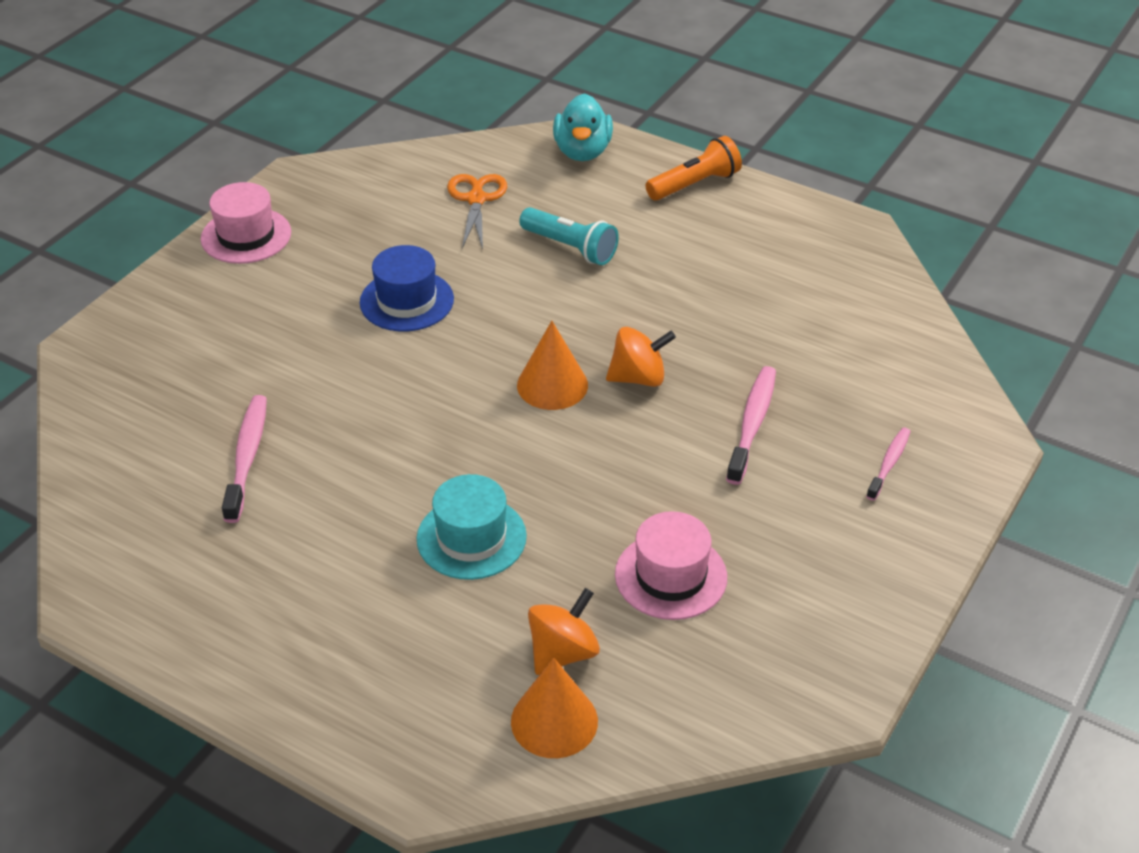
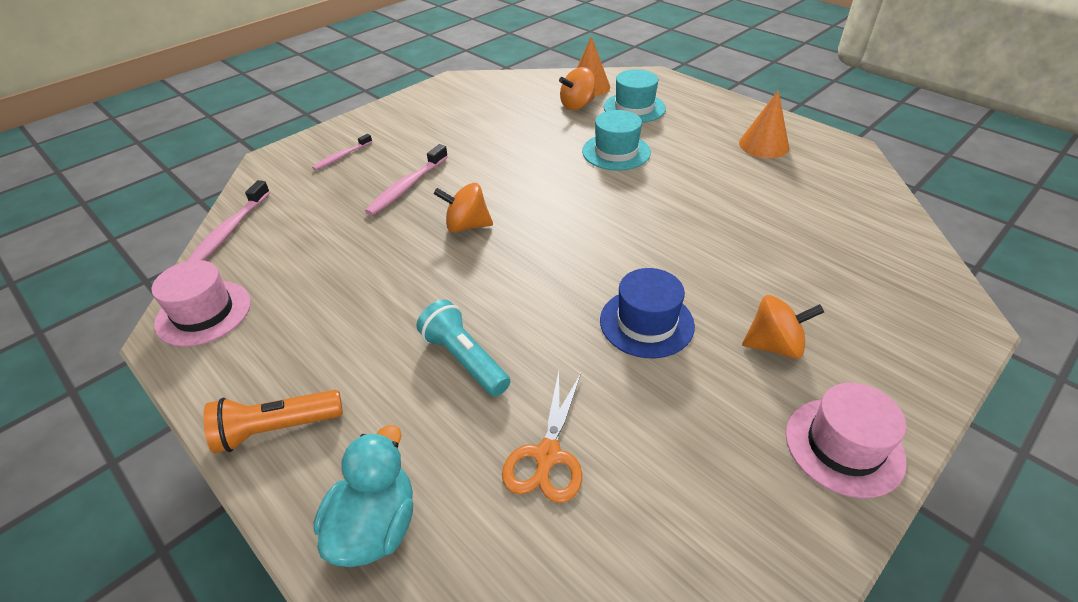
camera: 165 degrees left, 0 degrees up
(247, 457) = (773, 211): pink toothbrush -> pink toothbrush (229, 231)
(284, 298) = (774, 345): none -> orange spinning top
(454, 661) = (634, 108): none -> turquoise hat
(552, 385) = (535, 229): orange cone -> orange cone (763, 145)
(671, 576) = (507, 125): pink hat -> pink hat (203, 313)

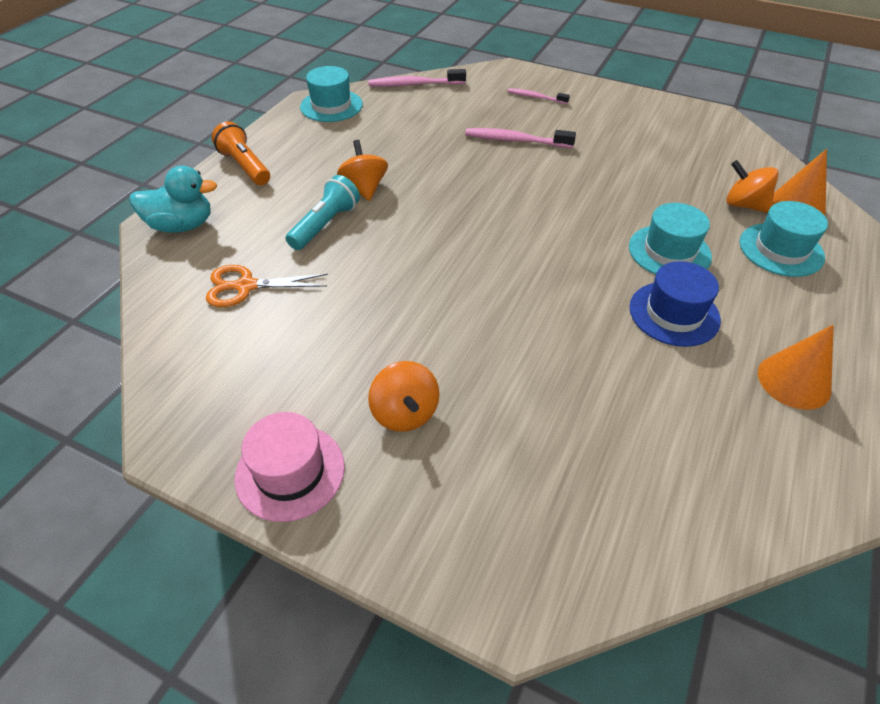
camera: 70 degrees right, 5 degrees up
(203, 313) = (331, 106): pink hat -> turquoise hat
(466, 226) = (481, 185): orange spinning top -> orange spinning top (364, 188)
(646, 323) = (402, 317): blue hat -> blue hat (674, 313)

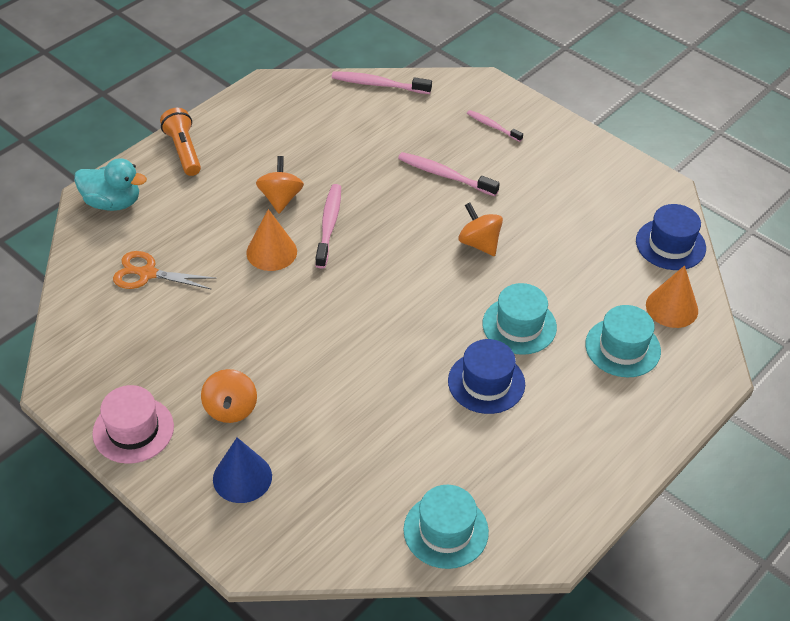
camera: 15 degrees right, 0 degrees up
(325, 225) = (232, 229): turquoise flashlight -> none
(331, 106) = (286, 95): turquoise hat -> turquoise hat (446, 531)
(426, 202) = (329, 225): none -> pink toothbrush
(458, 496) = (242, 477): none -> blue cone
(744, 205) = (621, 295): orange spinning top -> orange spinning top (479, 243)
(754, 156) = (670, 244): none -> blue hat
(794, 381) = (547, 462): orange cone -> orange cone (271, 252)

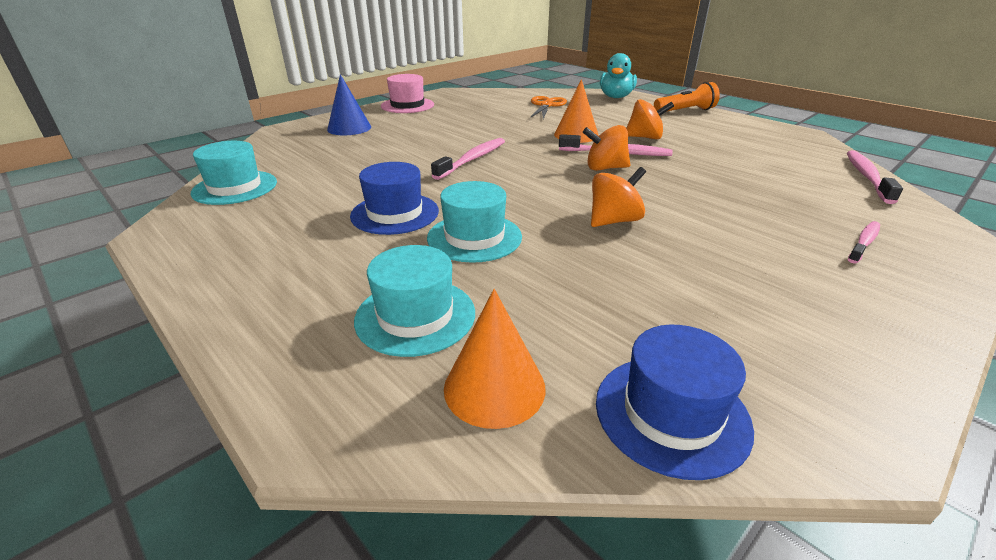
camera: 95 degrees right, 15 degrees down
(230, 409) = (412, 125): orange spinning top -> orange spinning top (605, 168)
(445, 175) = (729, 206): pink toothbrush -> pink toothbrush (472, 159)

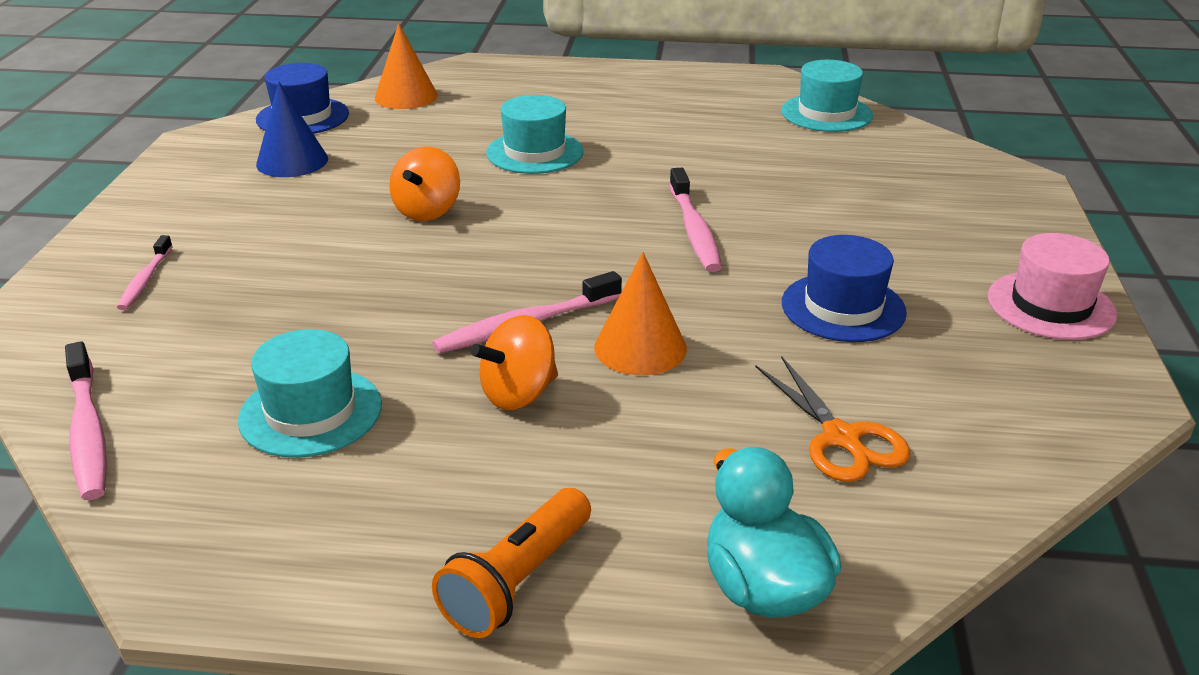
camera: 140 degrees right, 0 degrees up
(349, 128) = (964, 216): blue cone -> blue cone (292, 161)
(395, 213) = (638, 145): blue hat -> blue hat (843, 307)
(415, 316) = (494, 103): turquoise hat -> turquoise hat (310, 412)
(605, 168) = (510, 283): orange spinning top -> none

